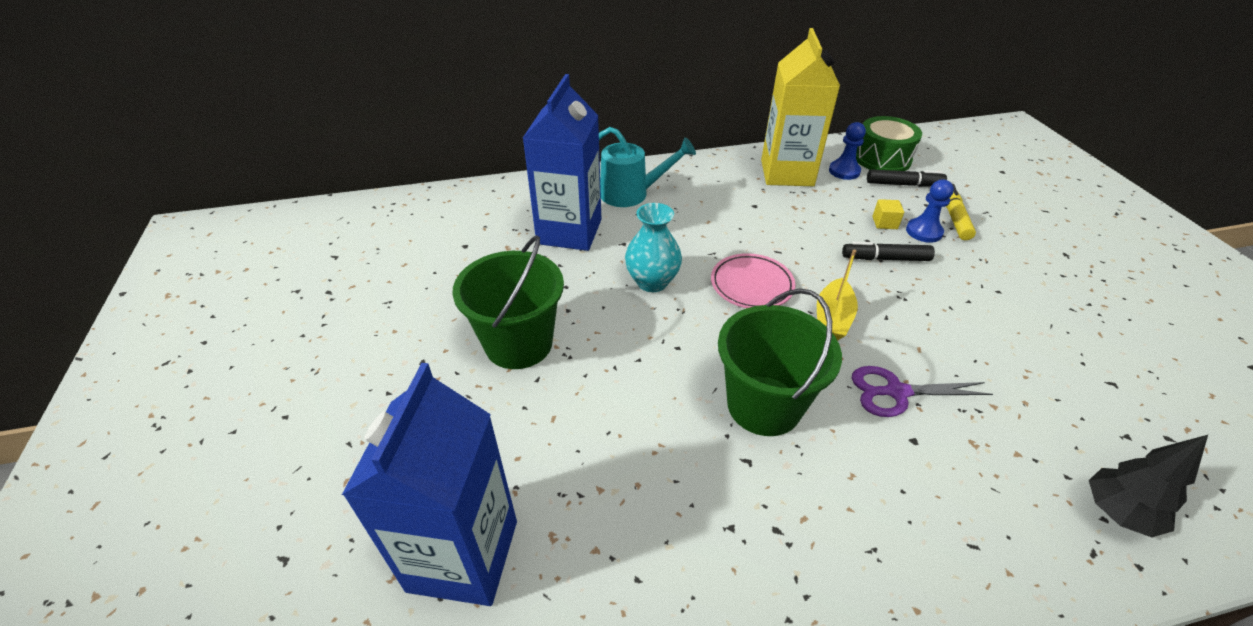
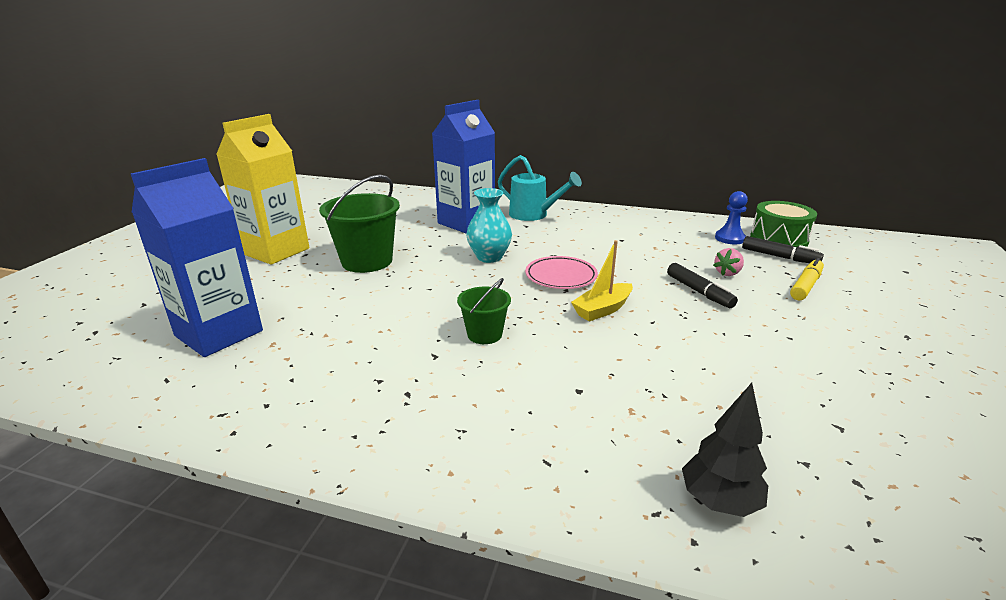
camera: 30 degrees right, 15 degrees down
(764, 405) = (484, 334): green bucket -> green bucket, size x0.55
(787, 173) = (674, 229): yellow carton -> yellow carton (276, 251)
(884, 223) = (727, 273): yellow cube -> pink strawberry
(885, 259) = (699, 292): black marker -> black marker turned 150 degrees counterclockwise
(896, 392) = (601, 361): purple scissors -> none
(924, 232) = (760, 286): blue pawn -> none

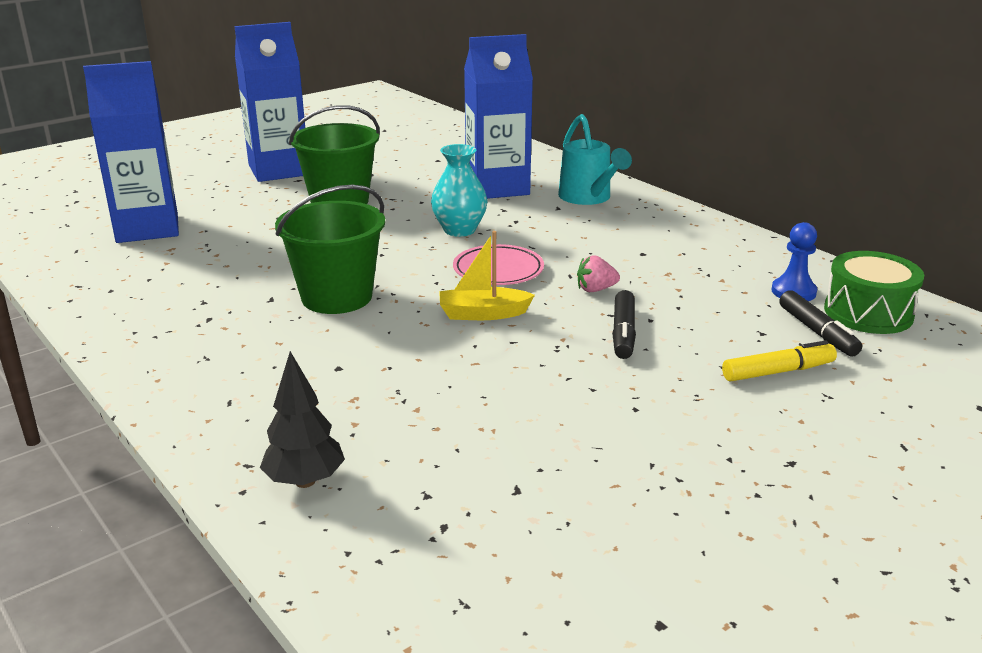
camera: 35 degrees right, 0 degrees up
(276, 251) = (278, 170): yellow carton -> blue carton
(484, 334) = (337, 297): green bucket -> green bucket, size x1.81
(727, 273) = (702, 326): pink strawberry -> pink strawberry (595, 289)

